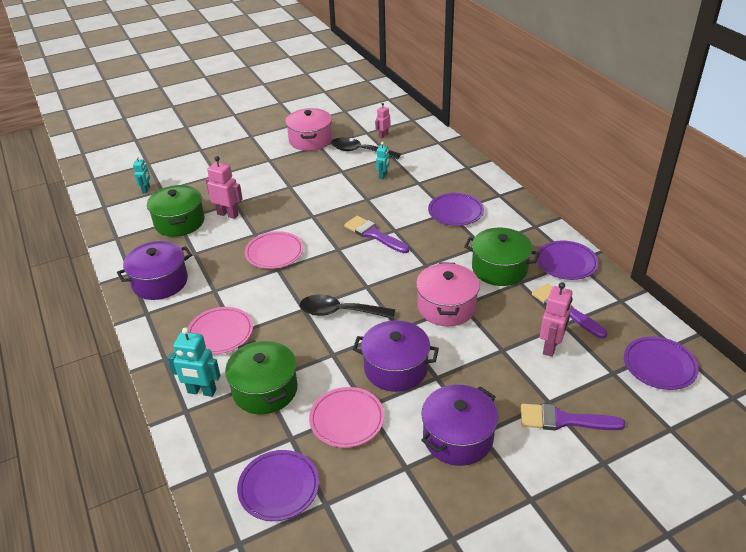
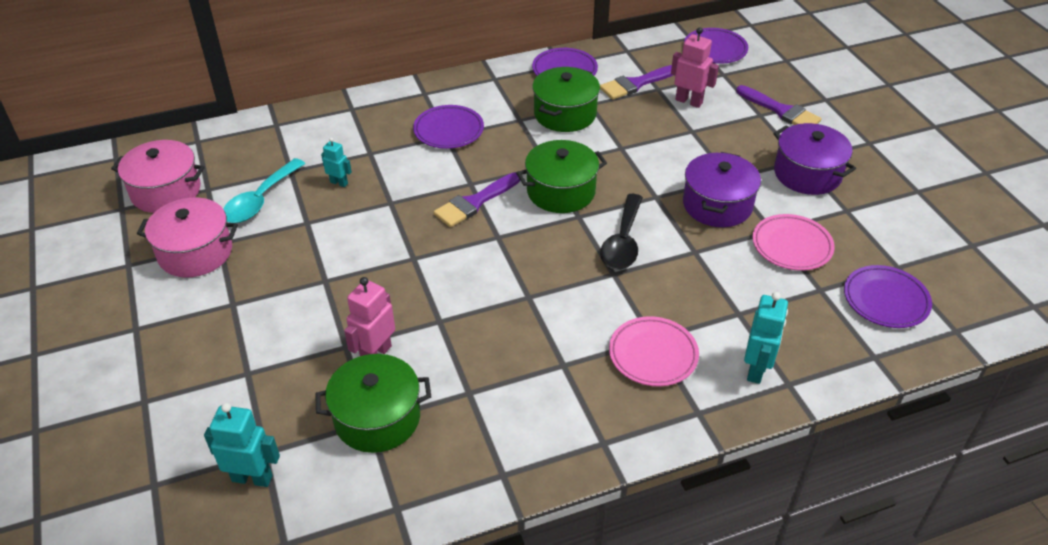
camera: 85 degrees left, 5 degrees up
(146, 190) = (252, 478): turquoise robot -> turquoise robot, size x1.63
(160, 282) = (533, 432): purple pot -> none
(265, 390) = (751, 310): green pot -> green pot (561, 191)
(274, 253) = (491, 300): pink plate -> none
(360, 151) = (260, 200): black spoon -> turquoise spoon
(383, 135) = (227, 173): pink robot -> none
(446, 307) = (623, 159): pink pot -> pink pot (166, 191)
(563, 420) = (781, 111): purple brush -> purple brush turned 60 degrees counterclockwise

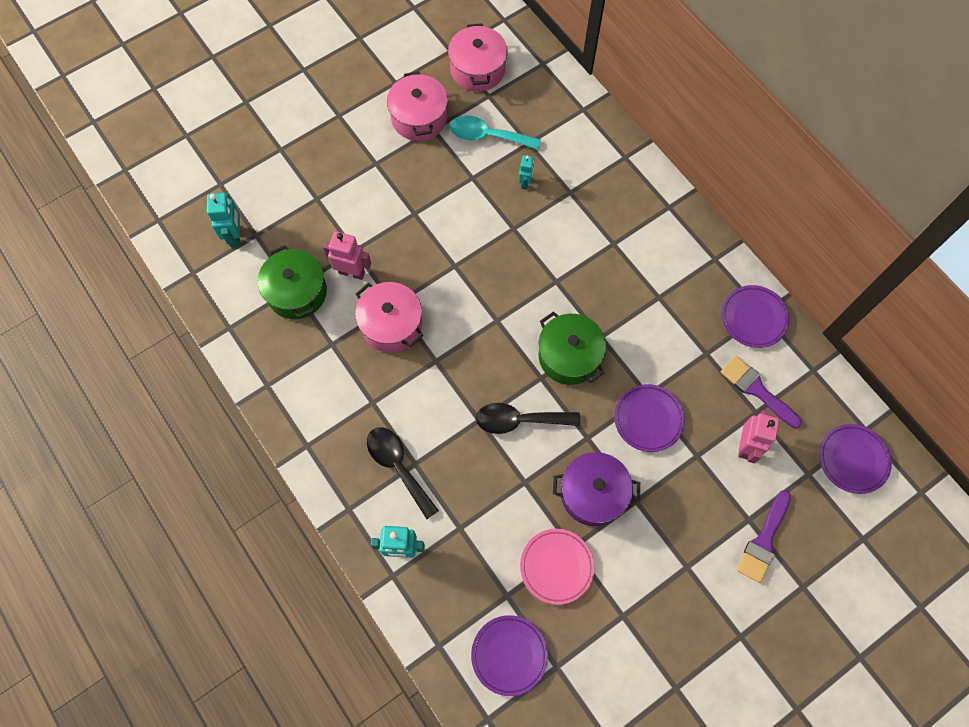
camera: 75 degrees right, 25 degrees up
(448, 130) = (622, 243): purple plate -> purple plate (648, 419)
(466, 328) = (391, 325): none -> pink pot
(474, 202) = (533, 291): purple brush -> none
(565, 114) = (682, 334): green pot -> none
(653, 355) = (398, 466): pink plate -> black spoon
(807, 174) = (666, 574): purple pot -> none

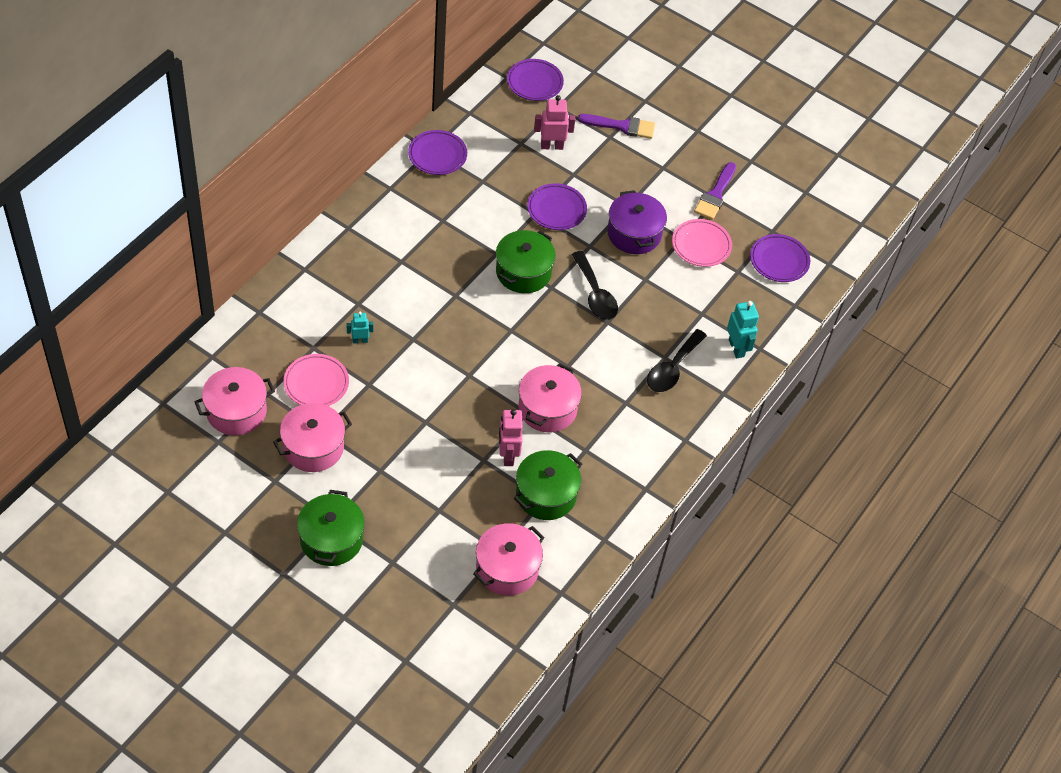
camera: 115 degrees left, 15 degrees down
(235, 236) = (507, 568): turquoise robot -> pink pot
(321, 110) = (331, 539): none -> green pot
(487, 136) = (316, 383): turquoise spoon -> pink plate
(756, 390) = (501, 145): purple brush -> purple brush (715, 195)

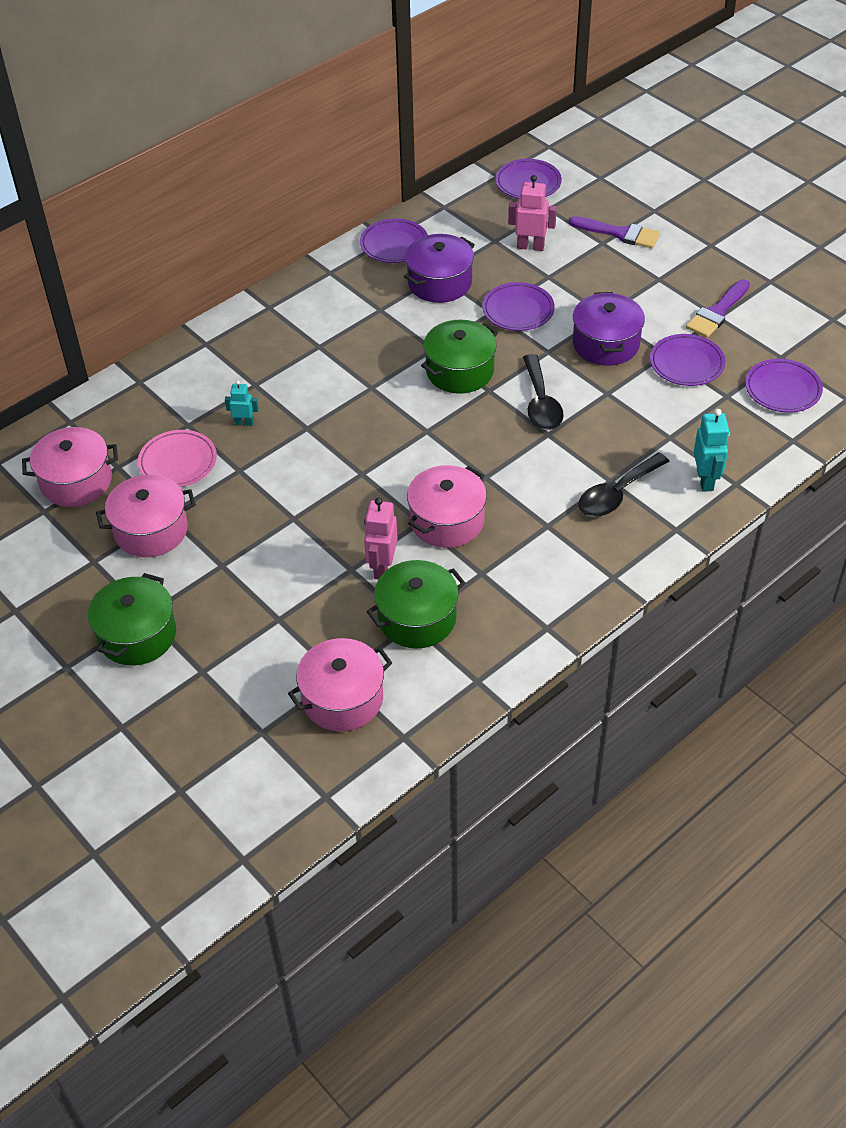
camera: 20 degrees right, 5 degrees down
(485, 189) = (439, 283): none -> purple pot
(701, 245) = (686, 364): pink plate -> purple plate

